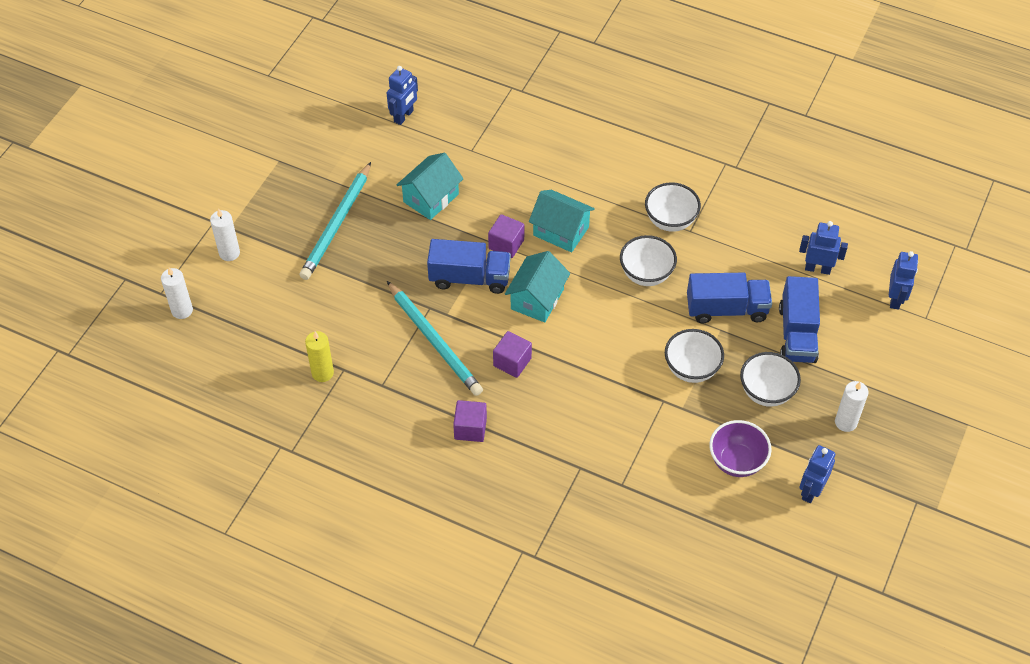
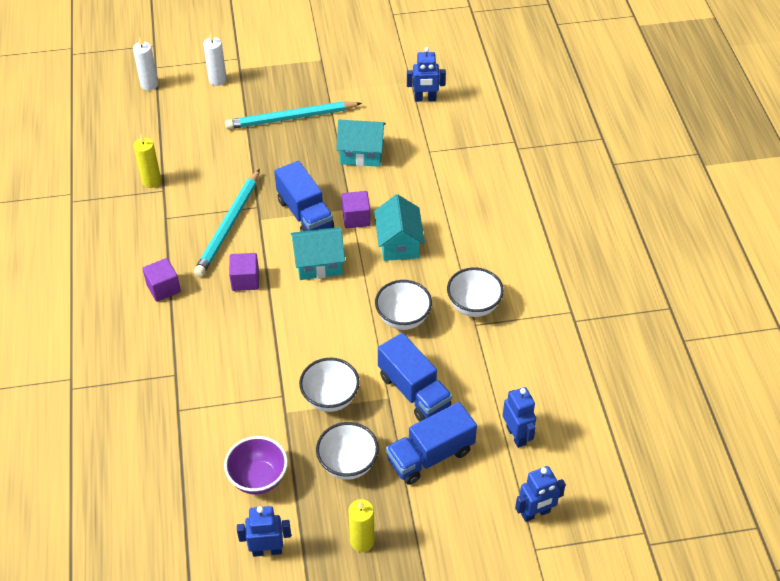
camera: 55 degrees right, 5 degrees down
(845, 422) = (362, 541): white candle -> yellow candle

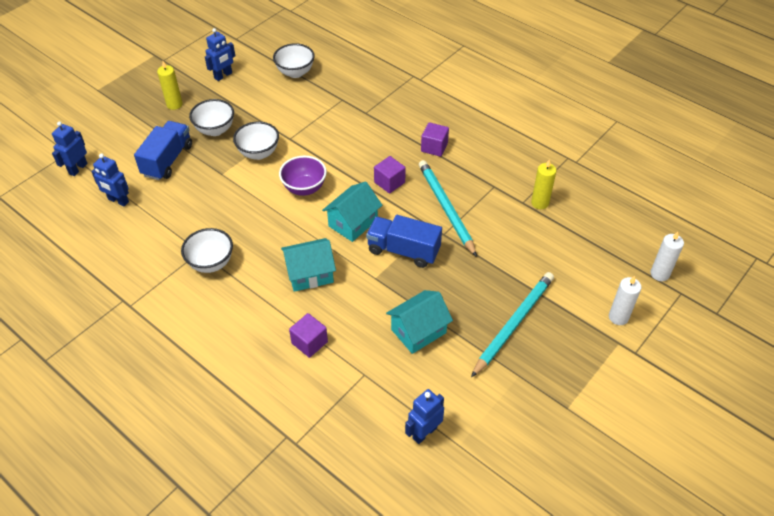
camera: 140 degrees right, 0 degrees up
(258, 478) = (260, 97): purple bowl -> purple bowl (304, 188)
(356, 218) = (362, 272): purple cube -> purple cube (309, 342)
(399, 243) = (310, 274): turquoise house -> turquoise house turned 60 degrees counterclockwise
(403, 319) = (256, 224): white bowl -> white bowl (295, 72)
(414, 391) = (208, 186): blue truck -> none

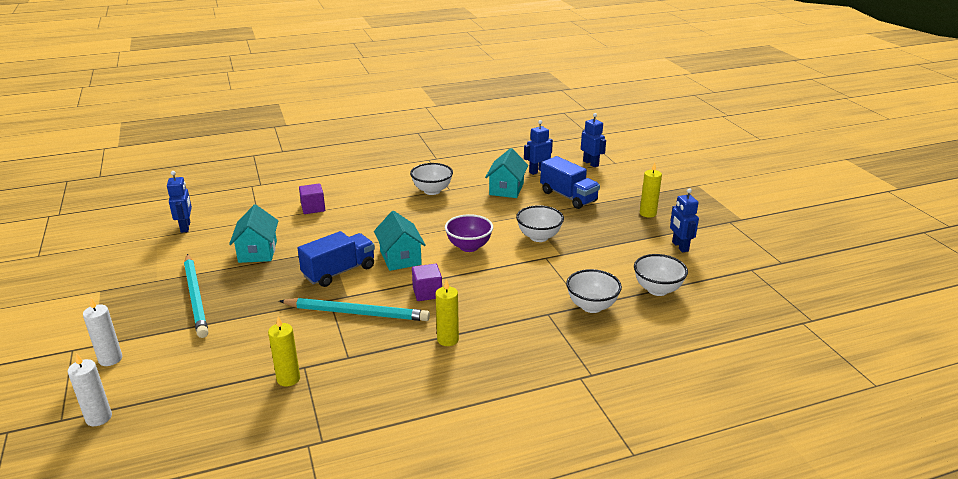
camera: 120 degrees right, 20 degrees down
(215, 130) = (592, 224): white bowl -> white bowl (591, 306)
(310, 274) = (372, 224): turquoise house -> turquoise house (506, 189)
(434, 147) = (448, 339): purple cube -> yellow candle

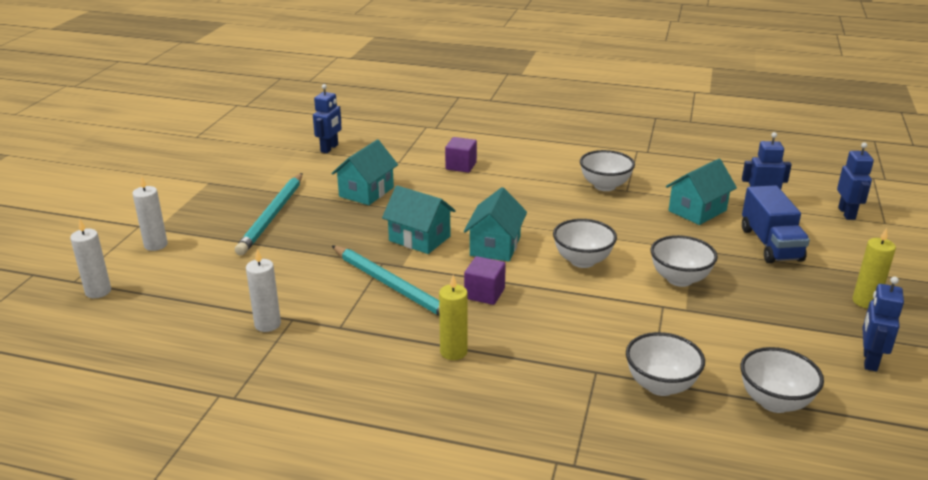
camera: 35 degrees right, 0 degrees up
(288, 379) = (267, 324): yellow candle -> white candle
(339, 272) = (419, 238): blue truck -> turquoise house
(469, 247) = (582, 261): purple bowl -> white bowl

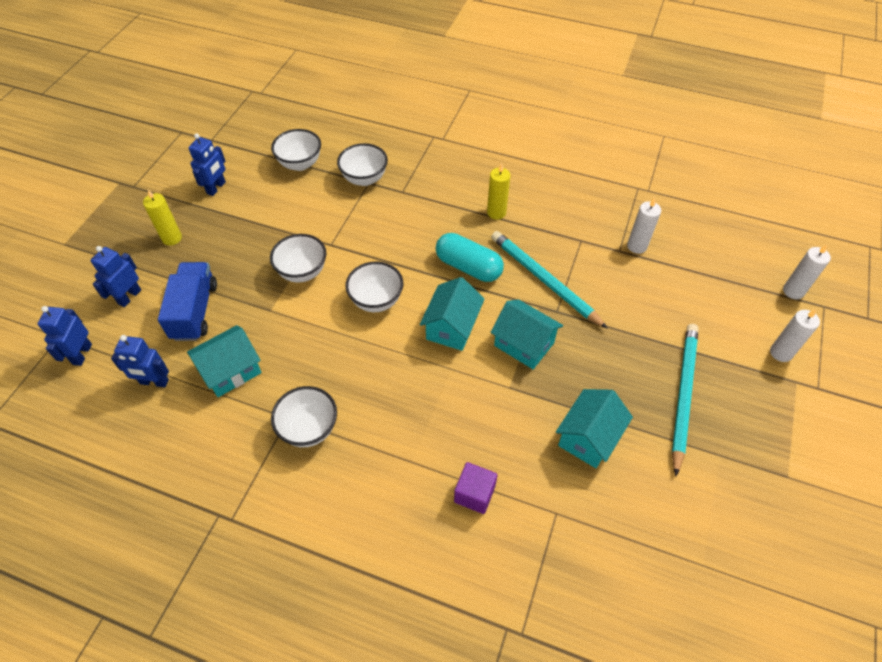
camera: 175 degrees left, 25 degrees up
(329, 148) = (658, 563): blue robot -> blue robot (129, 297)
(484, 293) = (468, 267): purple cube -> turquoise capsule

